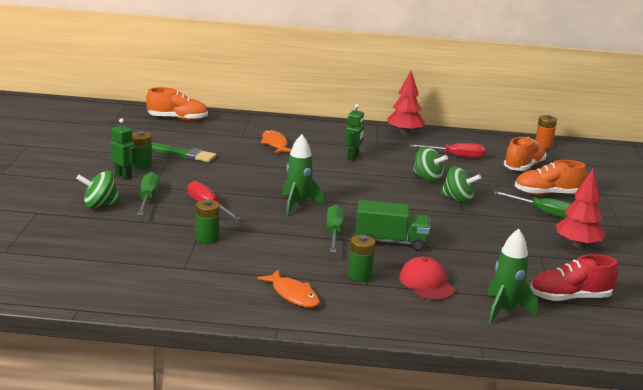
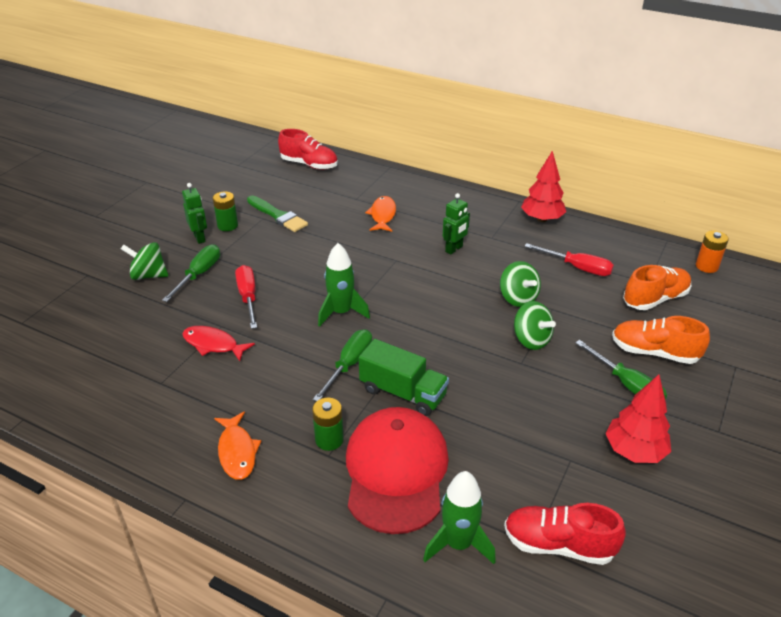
camera: 25 degrees right, 15 degrees up
(177, 119) = (309, 164): orange shoe -> red shoe
(207, 238) = (213, 344): green battery -> red fish
(426, 283) = (396, 471): red cap -> red cap, size x1.81

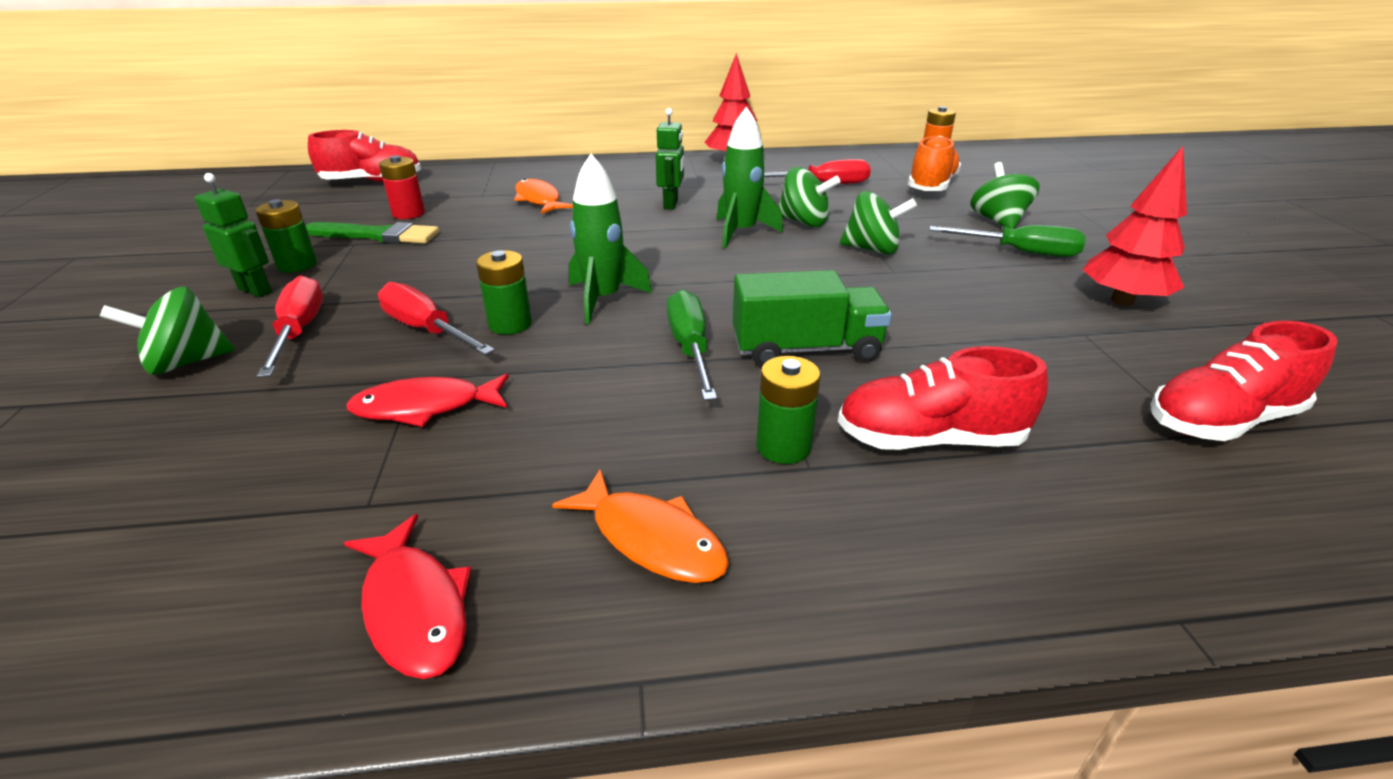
camera: 35 degrees left, 5 degrees down
(145, 434) = (415, 607): none -> red fish
(199, 274) = (299, 331): green screwdriver -> red screwdriver
(285, 310) = (510, 324): none -> green battery
(306, 202) = (408, 213): none -> red battery
(396, 471) = (929, 439): red cap -> red shoe
(458, 544) = (1135, 483): green rocket -> green rocket (741, 232)
(654, 352) = (998, 221): orange shoe -> green spinning top

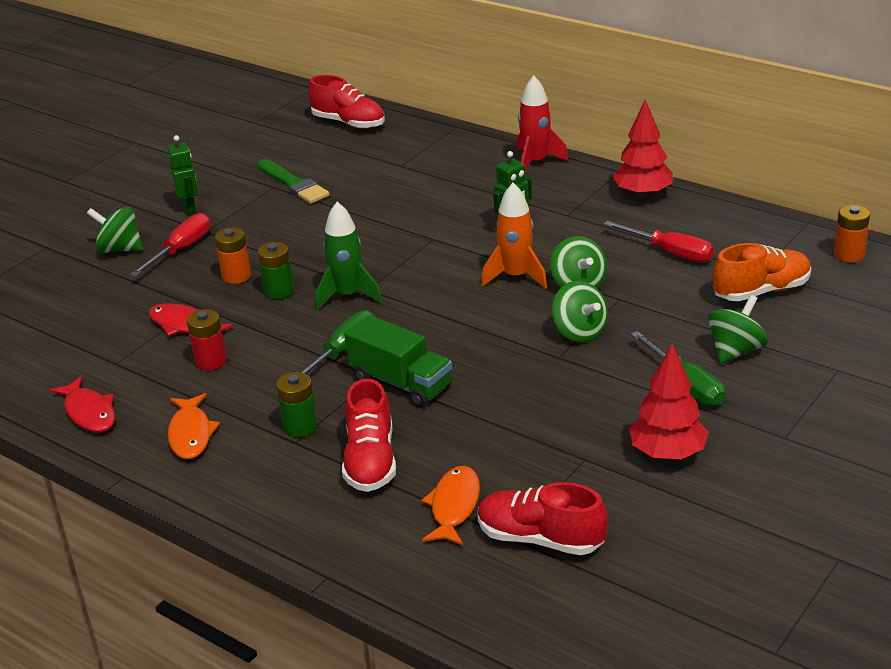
camera: 45 degrees right, 0 degrees up
(297, 265) = (227, 195): green battery -> none
(408, 213) = (333, 168): red battery -> red battery (211, 361)
(415, 607) = (89, 412): red fish -> red fish turned 45 degrees counterclockwise
(426, 330) = (236, 276): red screwdriver -> orange battery
(539, 200) = (430, 186): orange fish -> orange fish (454, 506)
(610, 165) = (535, 162): none -> red rocket
(741, 232) = (516, 277): green rocket -> orange rocket
(929, 439) = (370, 461): red shoe -> red shoe turned 135 degrees counterclockwise

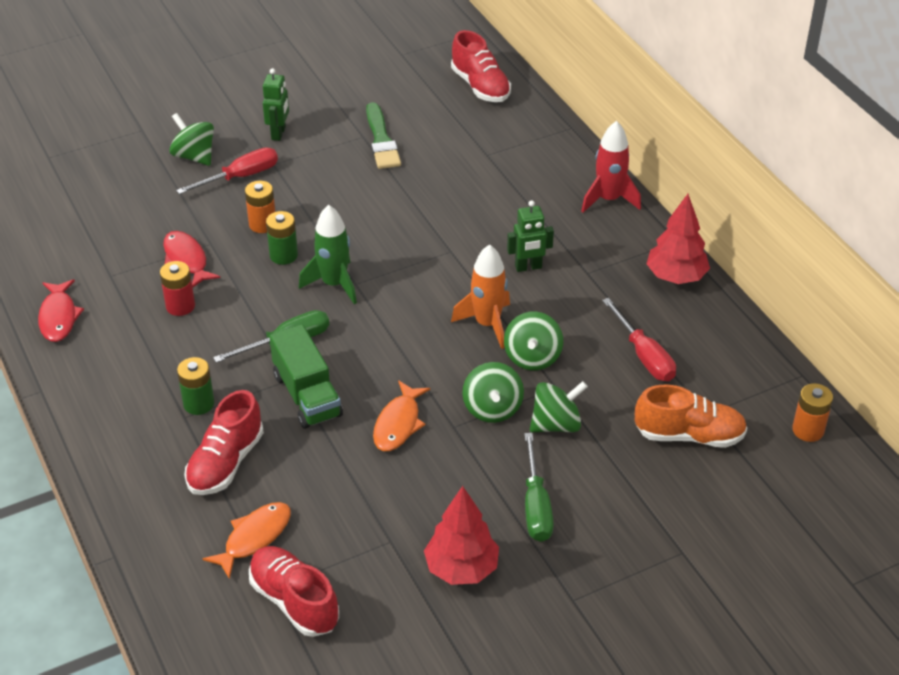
camera: 25 degrees right, 10 degrees up
(191, 434) = (115, 372): orange fish -> orange fish (398, 424)
(735, 351) = (609, 490): green spinning top -> green spinning top (556, 424)

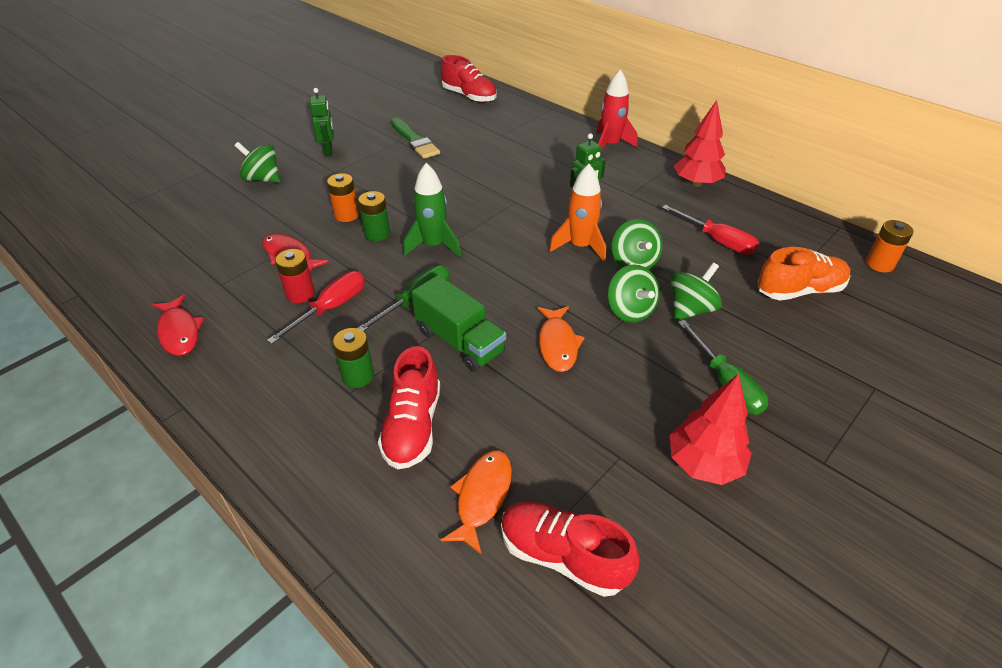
camera: 20 degrees left, 0 degrees up
(240, 177) = (310, 185): red screwdriver -> red screwdriver (330, 308)

